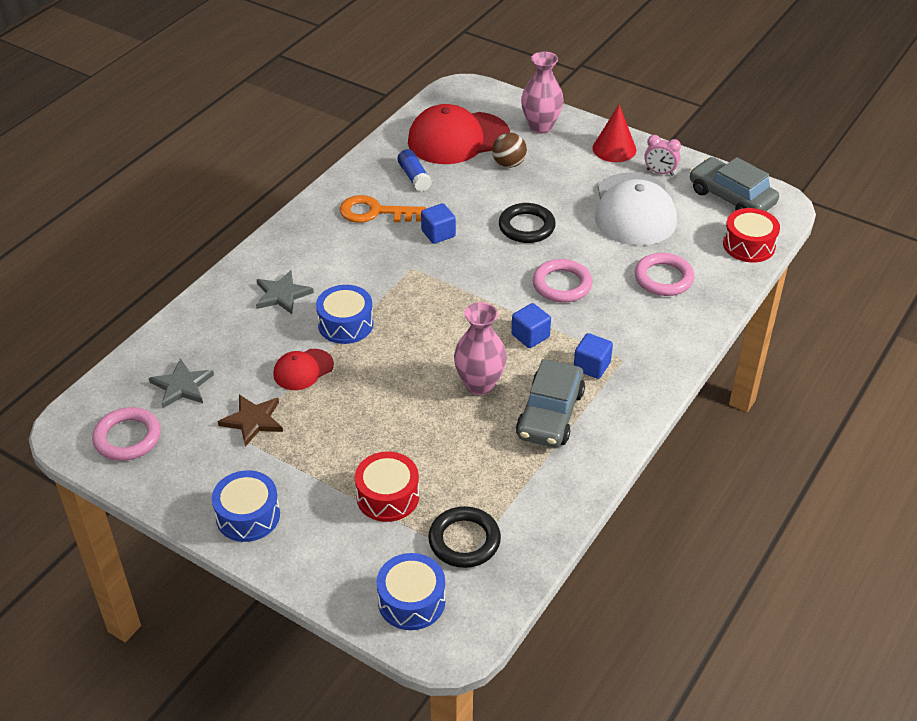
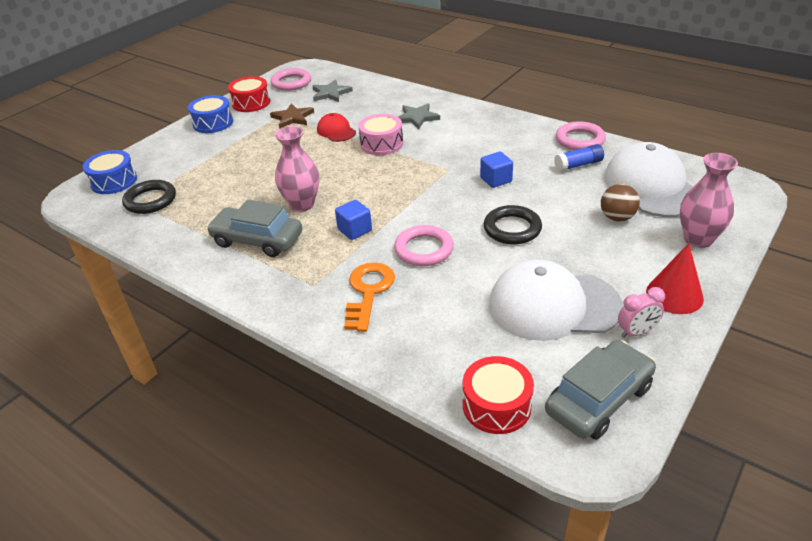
camera: 95 degrees right, 5 degrees down
(345, 324) = (381, 144): blue drum -> pink drum
(375, 212) = (522, 148): orange key -> orange key (368, 291)
(387, 496) = (205, 169): red drum -> red drum (251, 103)
(458, 138) = (651, 186): red cap -> white cap
(591, 366) = (308, 265): blue cube -> none
(660, 172) = (636, 332): pink clock -> pink clock turned 135 degrees counterclockwise
(663, 278) = (432, 321): pink ring -> pink ring (580, 140)

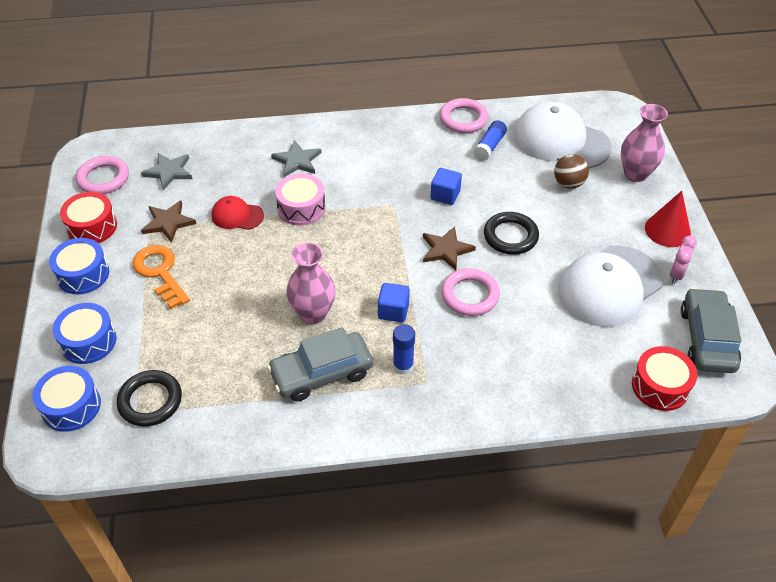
camera: 45 degrees left, 10 degrees up
(167, 155) = (88, 341): none -> blue drum
(313, 266) = (403, 366): none -> blue glue stick
(368, 291) = (475, 359): orange key -> orange key (160, 272)
(447, 213) = (446, 250): none -> brown star

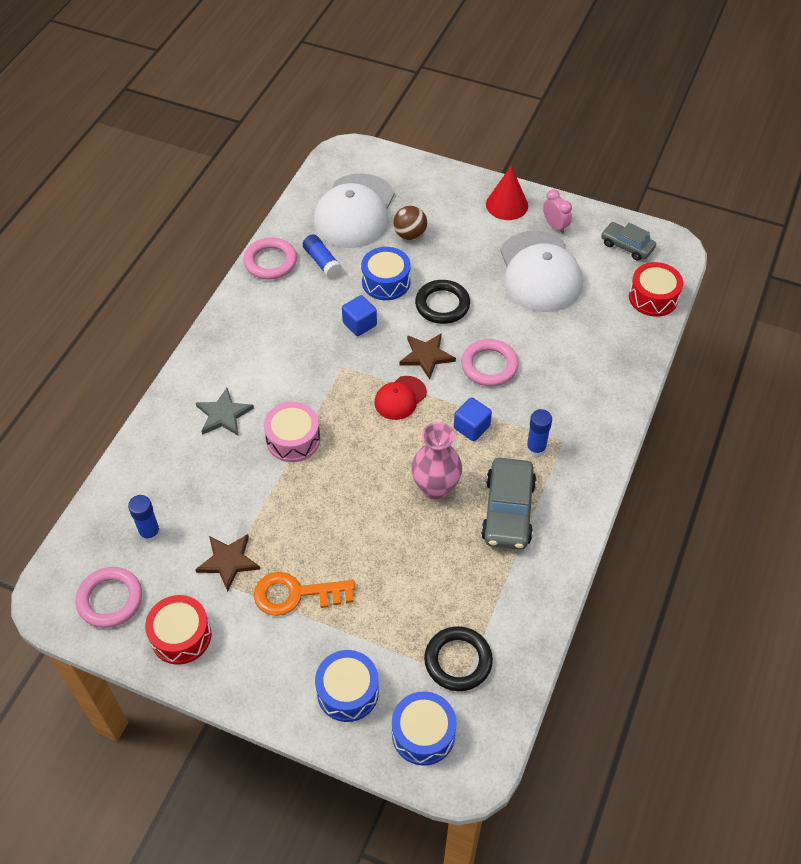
camera: 60 degrees left, 5 degrees up
(83, 274) = (248, 667): blue drum -> blue drum (386, 282)
(169, 172) = (150, 533): grey star -> blue glue stick
(237, 215) = (264, 497): red cap -> red cap (400, 398)
(561, 141) = (355, 211): white cap -> white cap turned 45 degrees counterclockwise
(635, 174) = (431, 187): pink vase -> none
(707, 339) = (627, 246): grey car -> grey car, size x0.63

